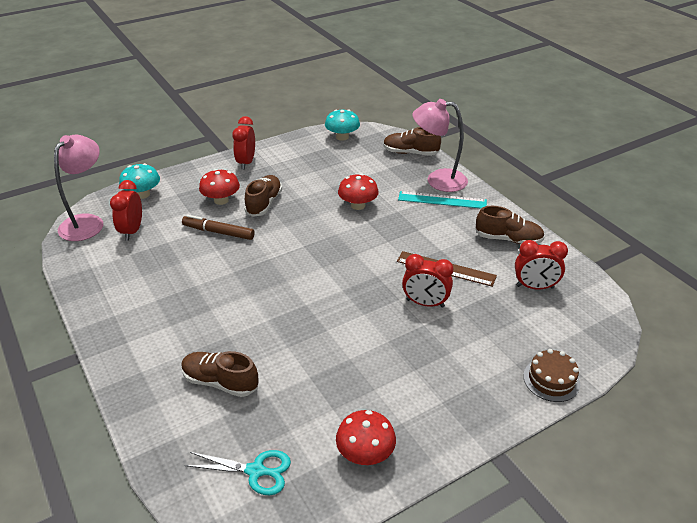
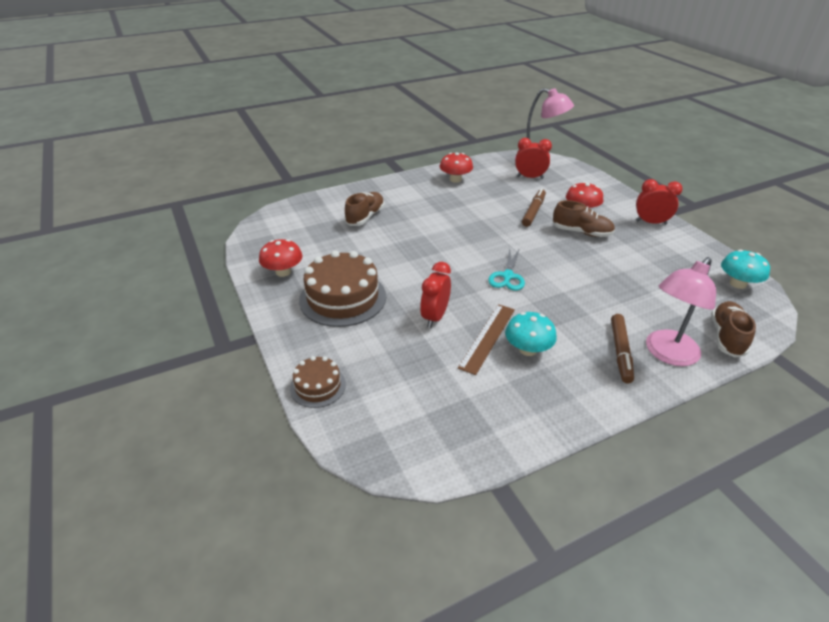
camera: 95 degrees right, 0 degrees up
(142, 194) = (580, 178): turquoise mushroom -> turquoise mushroom (528, 349)
(256, 471) = (289, 230): turquoise scissors -> turquoise scissors (507, 276)
(358, 205) = (592, 287): red mushroom -> red mushroom (455, 179)
(409, 380) = (343, 298): none -> brown cake
(438, 180) = (667, 354): pink lamp -> pink lamp turned 150 degrees counterclockwise
(442, 200) = (620, 352): turquoise ruler -> brown marker
(508, 239) = (546, 399): brown shoe -> none
(535, 287) = (455, 405): red clock -> none

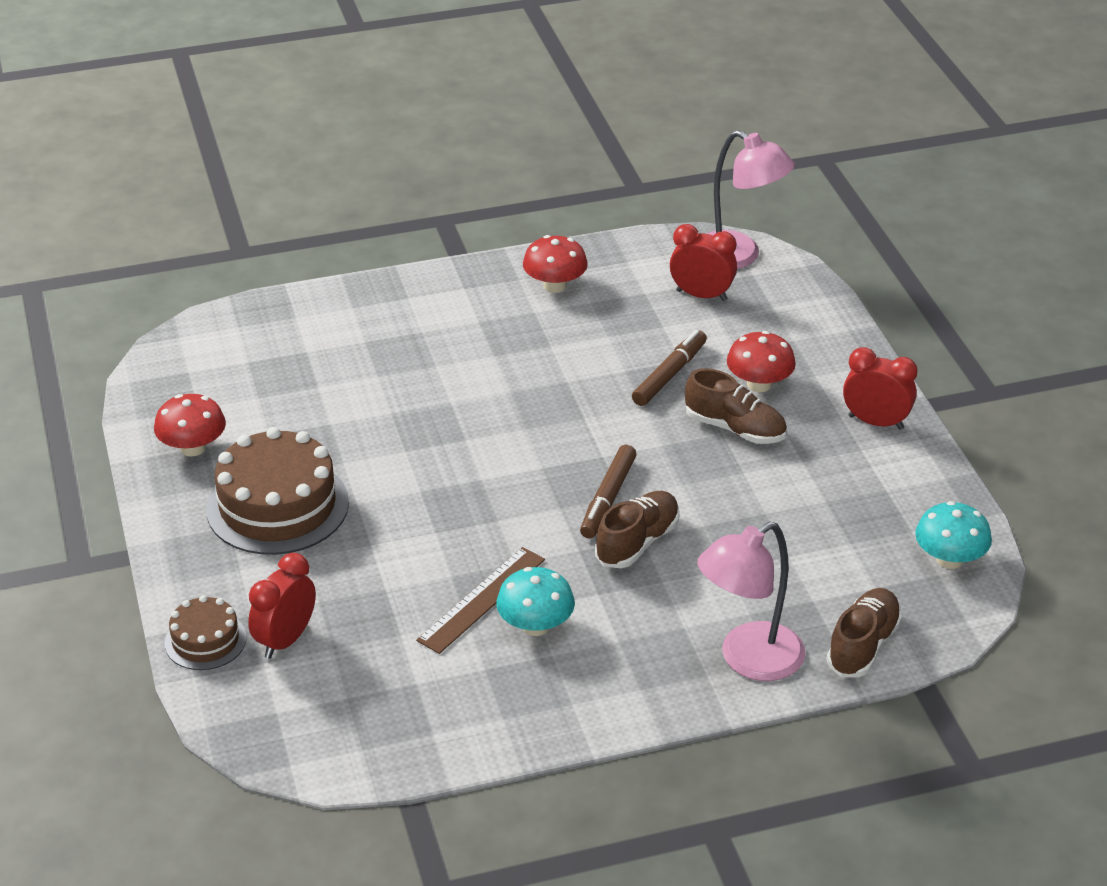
camera: 10 degrees right, 0 degrees up
(365, 217) = (359, 353): brown shoe -> brown shoe (637, 542)
(435, 317) = (413, 556): red clock -> red clock (285, 640)
(507, 276) = (561, 499): turquoise scissors -> none
(620, 352) = (677, 647): brown marker -> brown marker (608, 498)

